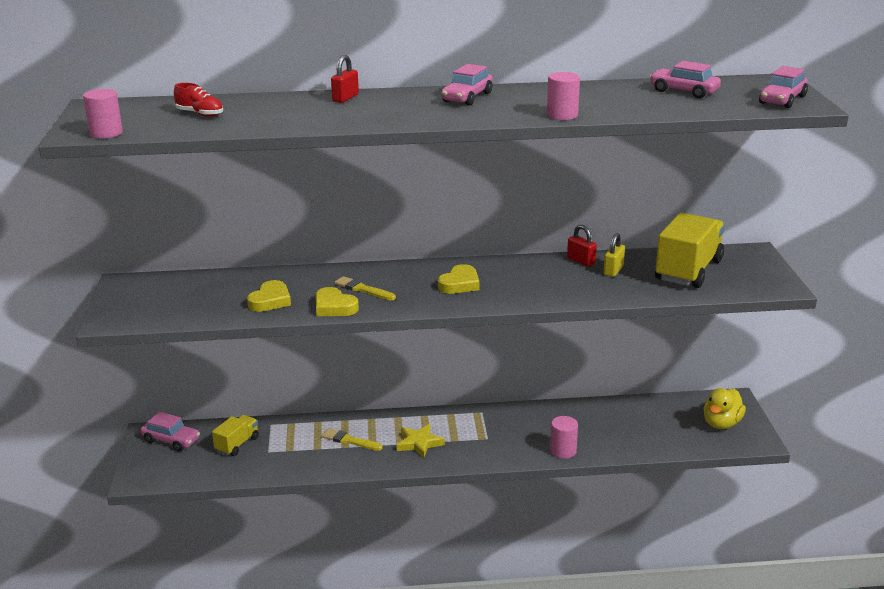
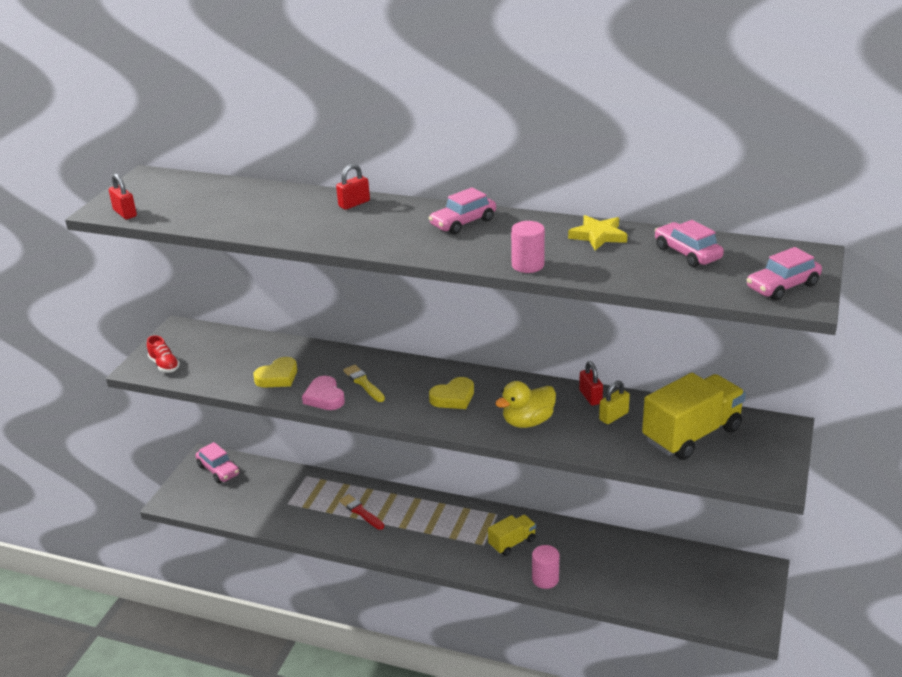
camera: 25 degrees right, 5 degrees up
(106, 133) = (125, 213): pink cylinder -> red padlock
(200, 114) = (216, 203): red shoe -> red shoe (164, 365)
(237, 444) = (267, 489): yellow truck -> yellow truck (512, 543)
(334, 307) = (324, 397): yellow heart -> pink heart
(349, 440) = (361, 512): yellow brush -> red brush
(419, 443) = (419, 532): yellow star -> yellow star (598, 236)
(721, 423) = (728, 594): yellow duck -> yellow duck (528, 422)

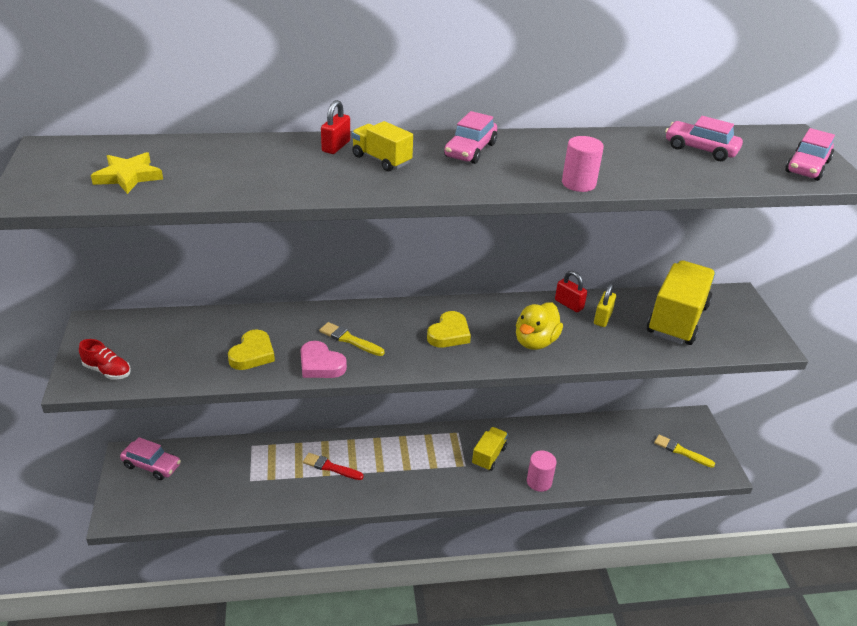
camera: 30 degrees left, 5 degrees up
(125, 213) = (61, 197): red padlock -> none
(379, 220) = (381, 160): none -> yellow truck
(598, 236) = (608, 144): yellow star -> yellow star (128, 176)
(720, 595) = (681, 451): none -> yellow brush

